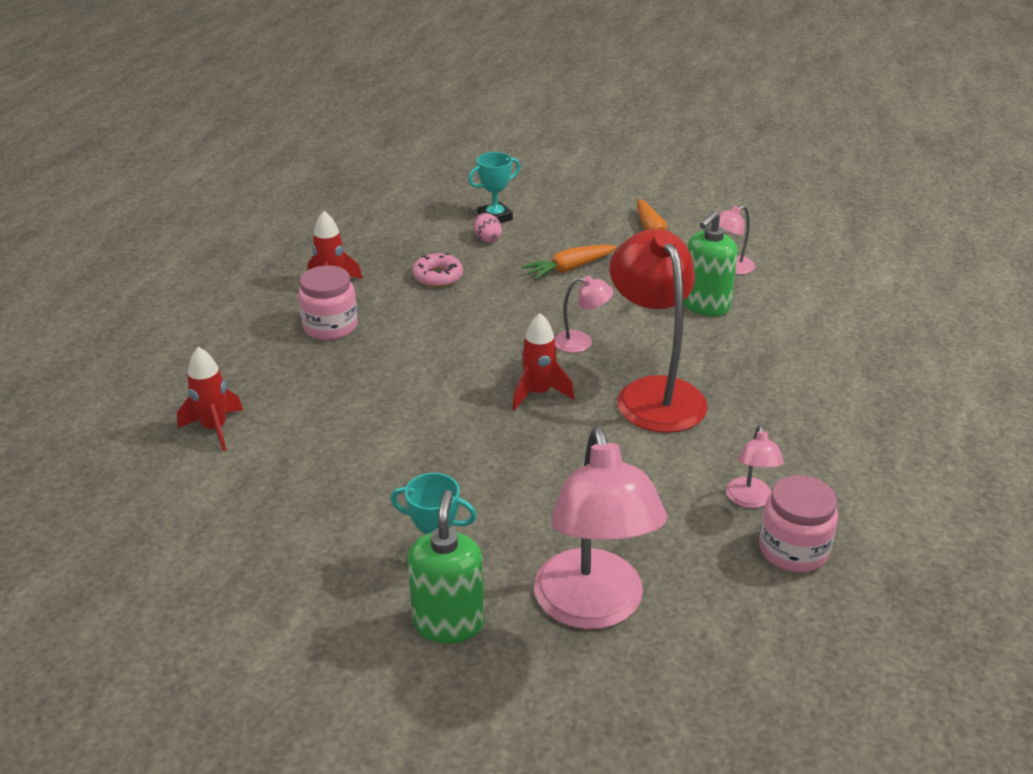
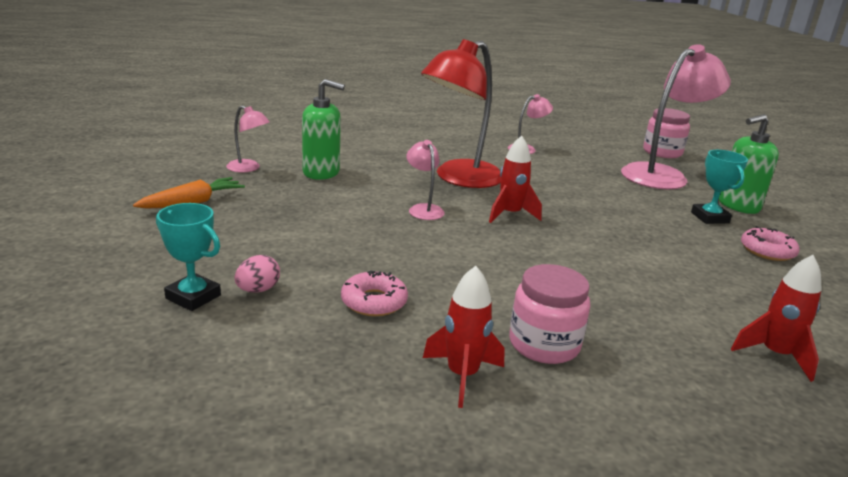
camera: 120 degrees left, 10 degrees down
(333, 554) = (767, 251): none -> pink donut
(569, 268) = (298, 232): orange carrot -> none
(793, 550) = (549, 139): pink jar -> pink jar (662, 152)

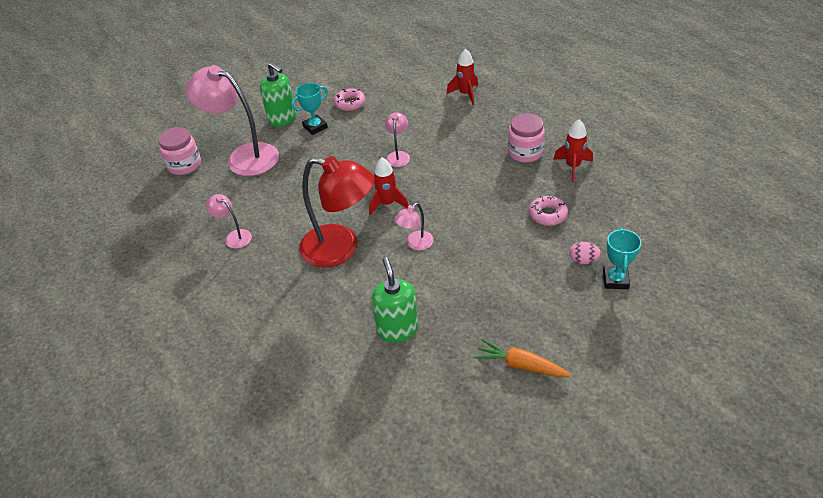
camera: 110 degrees left, 20 degrees up
(248, 168) = (429, 379): pink lamp -> pink lamp (398, 155)

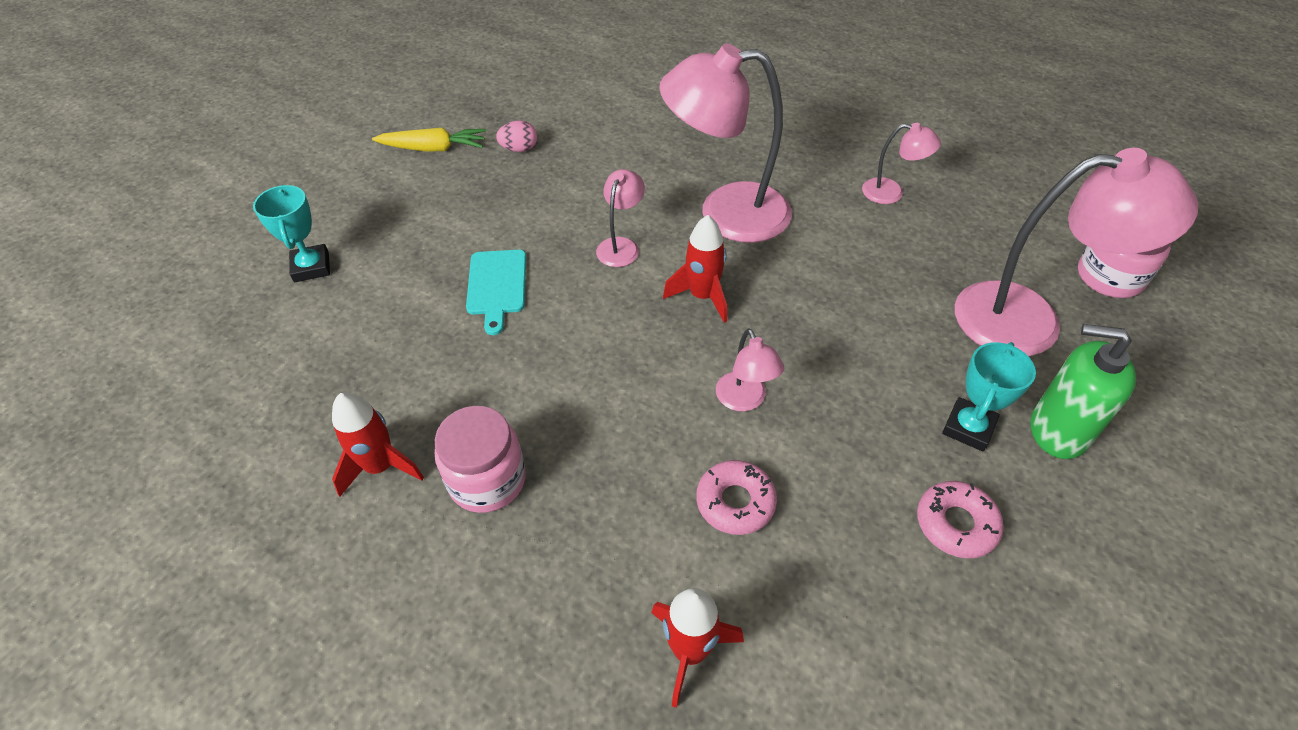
camera: 155 degrees right, 5 degrees up
(341, 249) = (726, 213): red lamp -> pink lamp
(397, 329) = (592, 147): green soap dispenser -> none
(498, 238) = (497, 286): none -> turquoise cutting board
(520, 365) = (434, 148): orange carrot -> yellow carrot
(547, 214) = (422, 345): pink donut -> pink donut (735, 502)
(583, 260) = (359, 283): pink egg -> pink egg (519, 149)

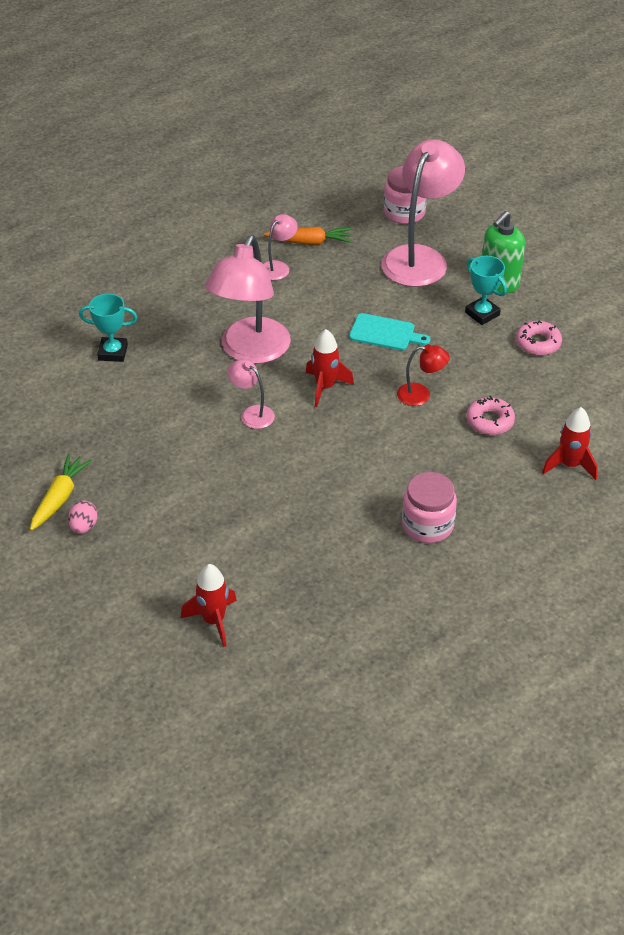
camera: 70 degrees left, 5 degrees down
(311, 267) = (171, 595): turquoise trophy -> turquoise trophy (113, 352)
(380, 466) = (394, 576): red rocket -> red rocket (213, 621)
(497, 286) = (256, 489): turquoise cutting board -> turquoise cutting board (385, 333)
(519, 149) = (98, 444): pink egg -> pink egg (84, 527)
(744, 400) = (421, 395): pink lamp -> red lamp
(962, 206) = (310, 242): none -> orange carrot

